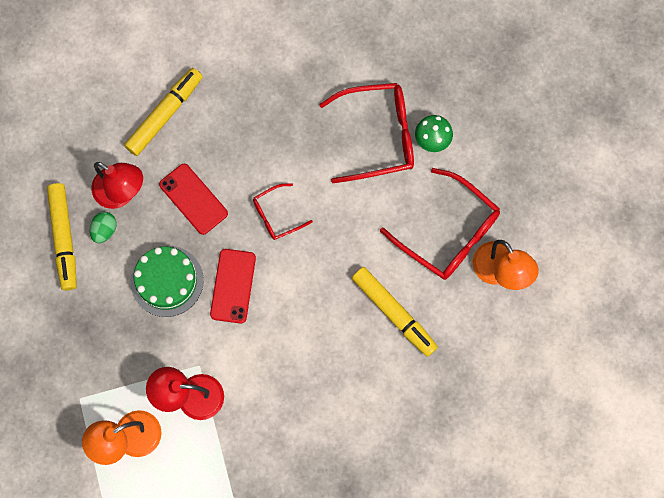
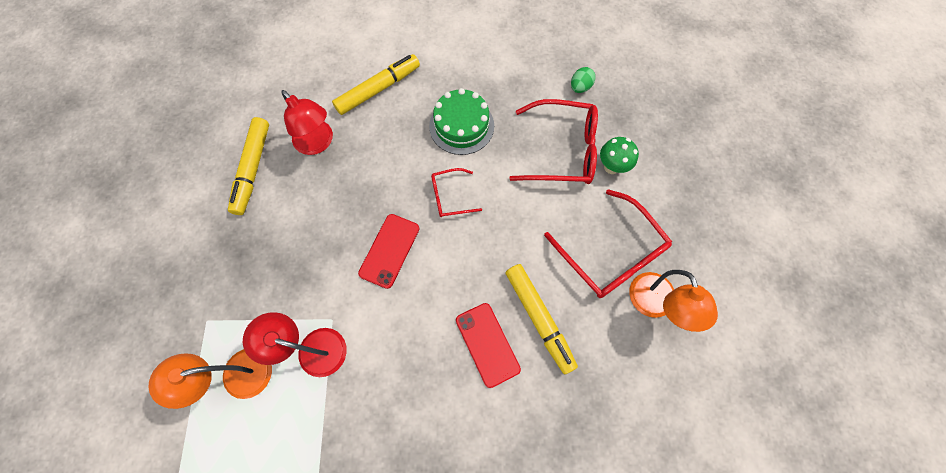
camera: 15 degrees right, 5 degrees down
(105, 230) = (291, 171): green egg -> green egg (580, 87)
(167, 281) = (330, 230): green cake -> green cake (461, 126)
(193, 199) = (379, 164): red phone -> red phone (487, 344)

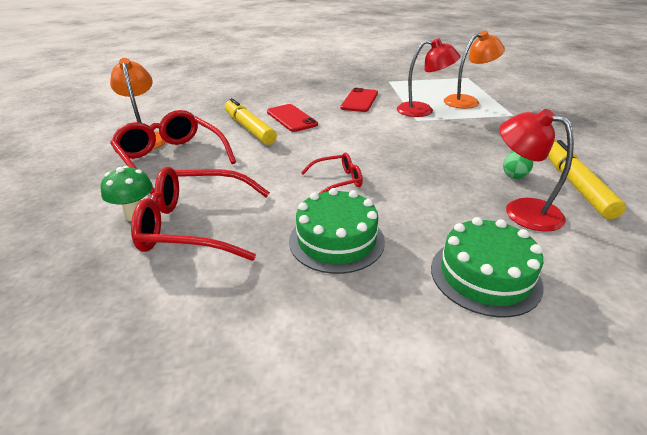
camera: 175 degrees right, 35 degrees down
(378, 89) = (485, 275): yellow marker -> green cake
(389, 250) = (387, 148): red phone -> red phone (359, 100)
(580, 87) = (134, 305): green egg -> green egg (514, 175)

